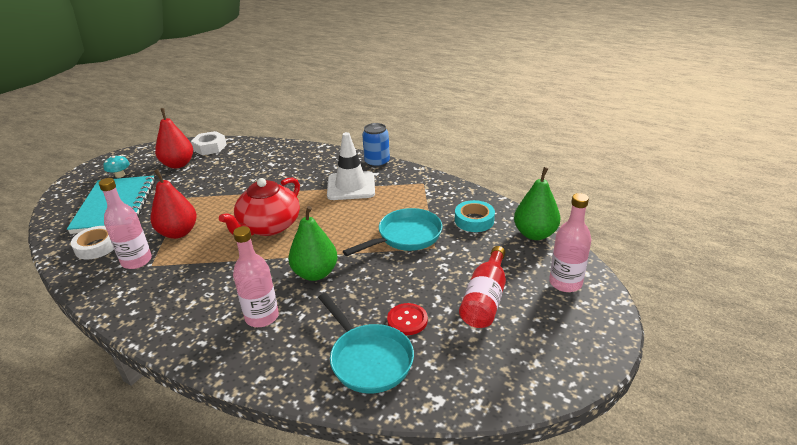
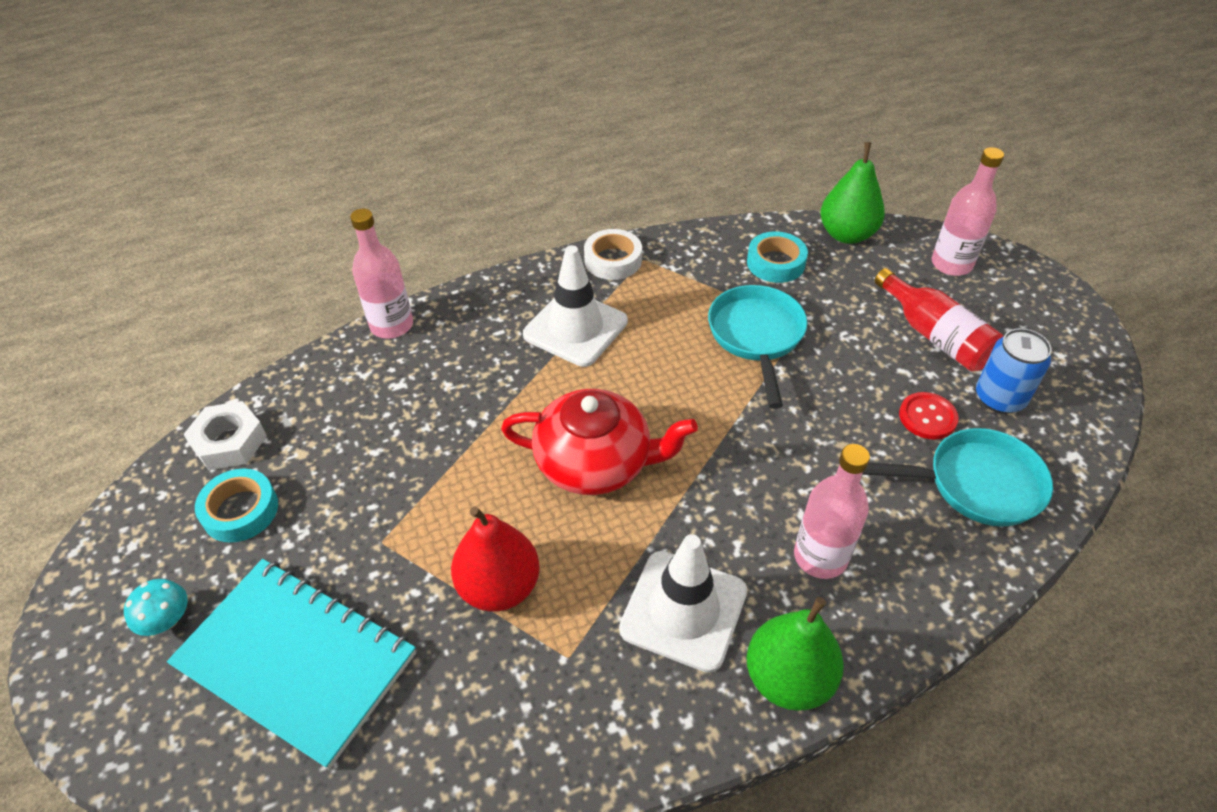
camera: 55 degrees left, 15 degrees up
(96, 246) = (424, 730): white tape -> white tape (613, 260)
(137, 261) = (535, 675): pink bottle -> pink bottle (391, 325)
(178, 164) = (240, 510): red pear -> turquoise tape
(197, 286) = (683, 610): none -> white traffic cone
(269, 226) = (595, 463): red teapot -> red teapot turned 60 degrees counterclockwise
(315, 273) = (764, 460): green pear -> green pear (788, 678)
(377, 162) = (538, 273): blue can -> blue can (999, 398)

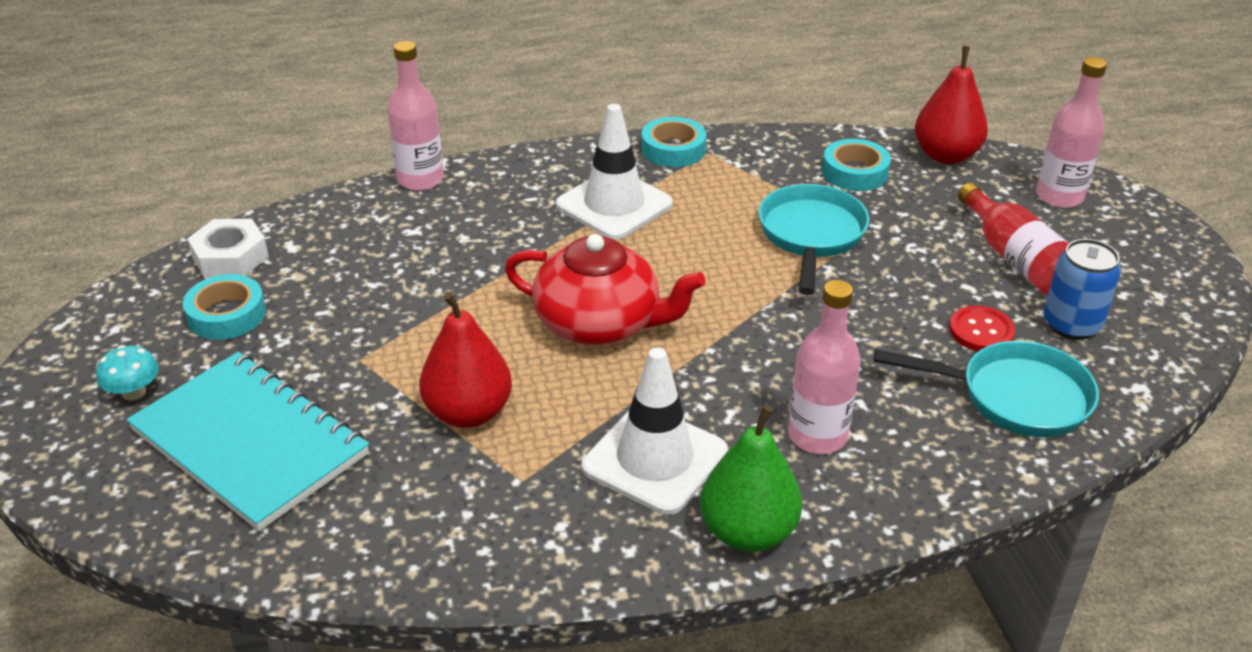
camera: 10 degrees right, 10 degrees down
(613, 260) = (673, 149): white tape -> turquoise tape
(847, 234) = (946, 155): green pear -> red pear

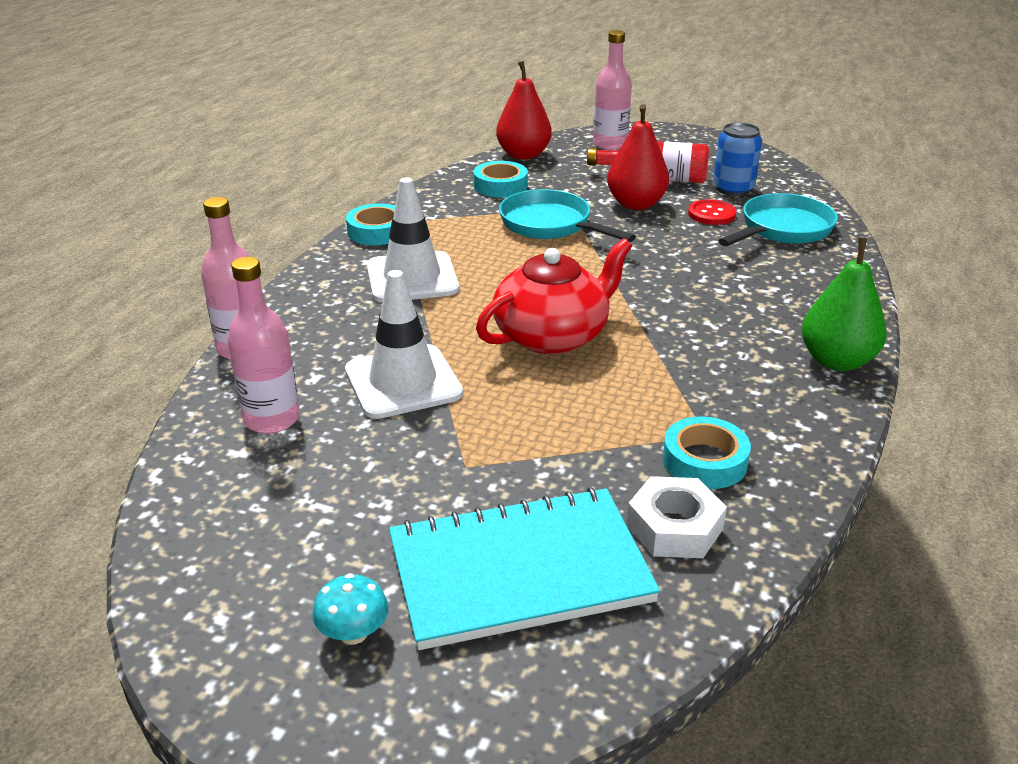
camera: 55 degrees left, 5 degrees down
(226, 315) = (299, 527): turquoise tape -> turquoise tape (704, 461)
(230, 257) = (204, 496): white nut -> white nut (674, 527)
(468, 412) = (599, 432): red pear -> red pear (636, 204)
(654, 459) = (732, 369): white traffic cone -> white traffic cone (403, 382)
(817, 436) = (761, 301): pink bottle -> pink bottle (272, 419)

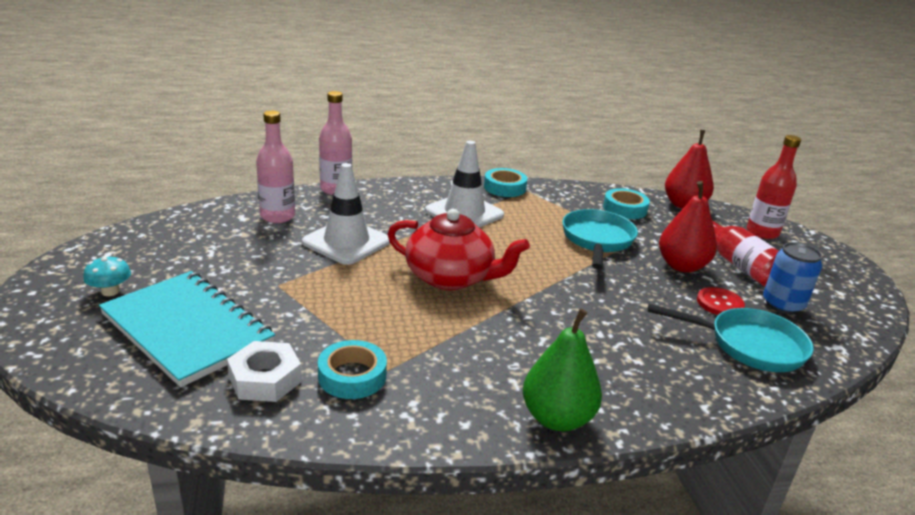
camera: 55 degrees right, 5 degrees down
(610, 144) = (762, 232): pink bottle -> red bottle

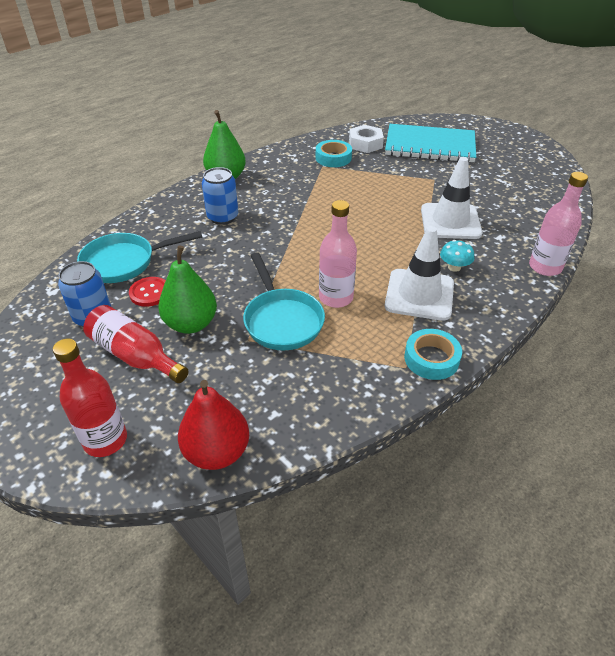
camera: 150 degrees right, 15 degrees up
(110, 291) = (493, 145): turquoise mushroom -> turquoise mushroom (454, 267)
(277, 216) = (524, 220): pink bottle -> pink bottle (336, 298)
(451, 277) = (353, 226): red teapot -> none
(600, 352) = (222, 217): none -> blue can
(624, 209) = (284, 394): turquoise tape -> none
(681, 266) = (191, 324): red pear -> green pear

